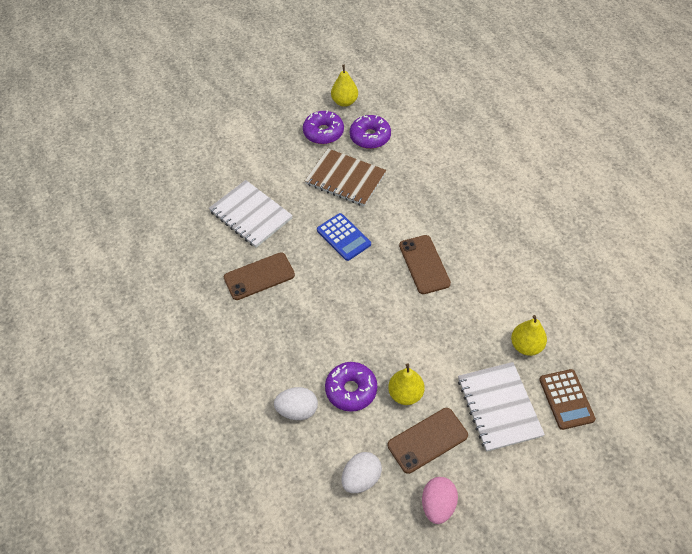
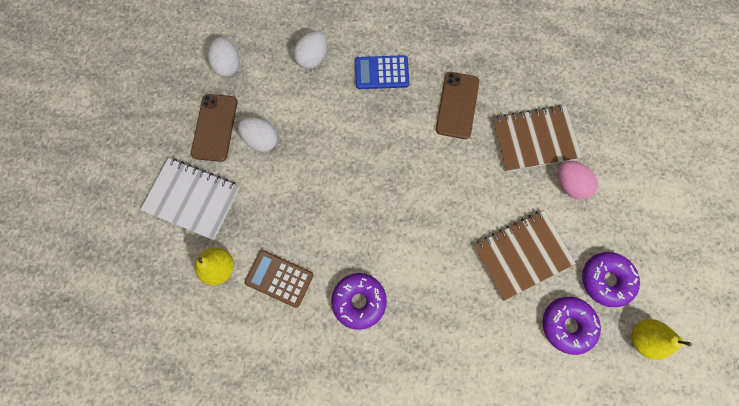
camera: 125 degrees right, 20 degrees up
(251, 215) = (534, 139): white notebook -> brown notebook
(343, 237) = (449, 201): blue calculator -> blue calculator (381, 73)
(351, 390) = (297, 104): purple donut -> purple donut (359, 301)
(405, 394) = (261, 140): yellow pear -> white egg
(424, 264) = (365, 249): brown phone -> none
(438, 505) = (167, 99): pink egg -> pink egg (569, 184)
(566, 399) = (152, 256): brown calculator -> brown calculator (279, 278)

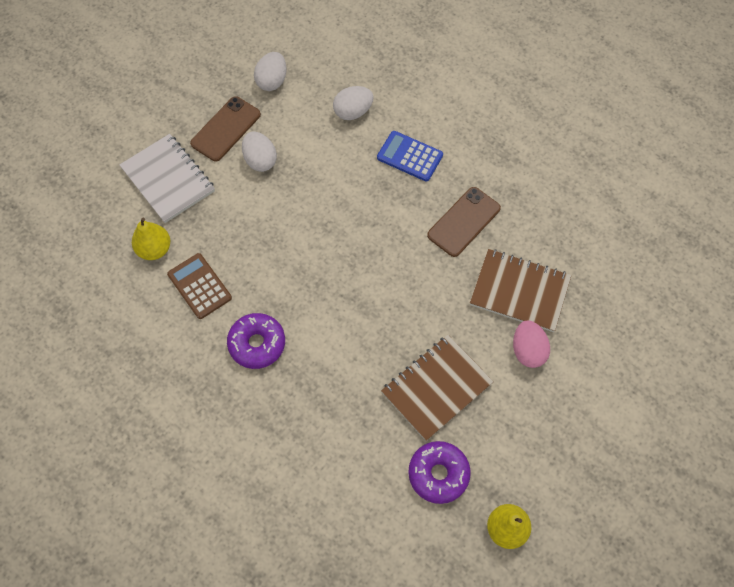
camera: 30 degrees right, 10 degrees down
(521, 255) = (436, 388): brown notebook -> brown notebook turned 45 degrees counterclockwise
(605, 279) = (505, 456): purple donut -> none

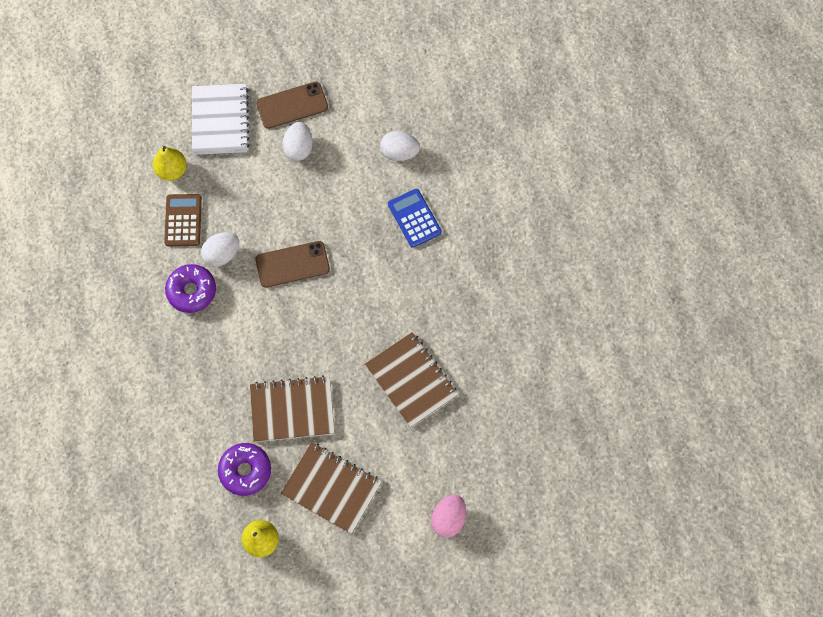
camera: 35 degrees right, 5 degrees up
(272, 81) = (357, 86): white egg -> white egg (222, 254)
(463, 222) = (413, 298): brown phone -> brown phone (292, 264)
(528, 350) = (380, 428): pink egg -> pink egg (448, 518)
(529, 434) = (331, 488): none -> brown notebook

